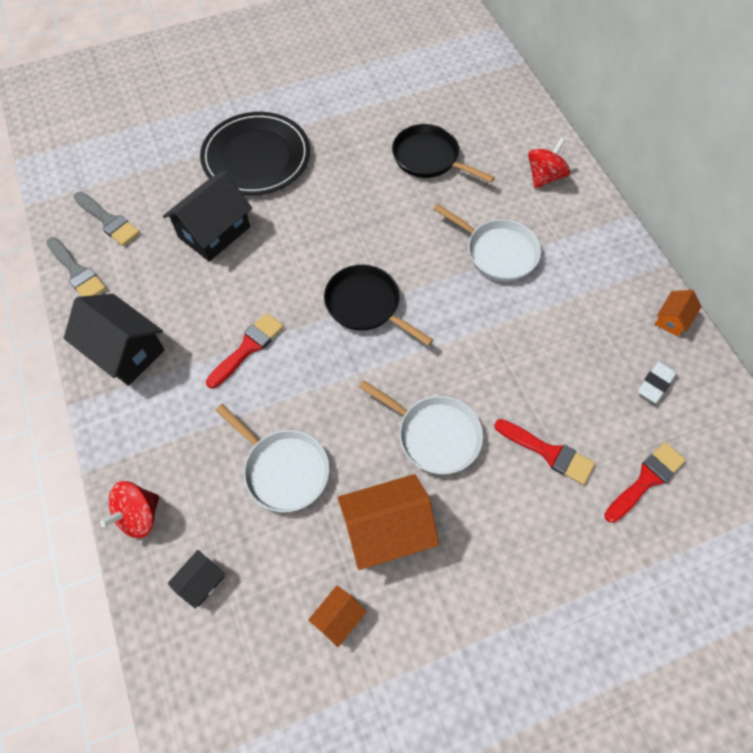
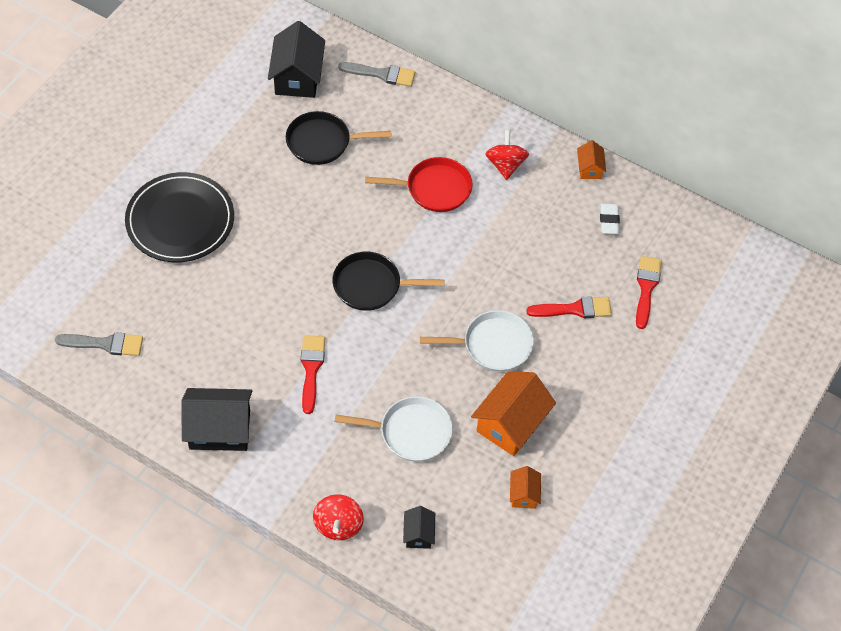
camera: 40 degrees left, 5 degrees down
(77, 272) = (120, 398): grey brush -> grey brush (381, 74)
(214, 232) = (203, 301): black house -> black house (297, 77)
(497, 252) = (434, 189): white pan -> red pan
(544, 176) = (423, 108): red spinning top -> red spinning top (505, 165)

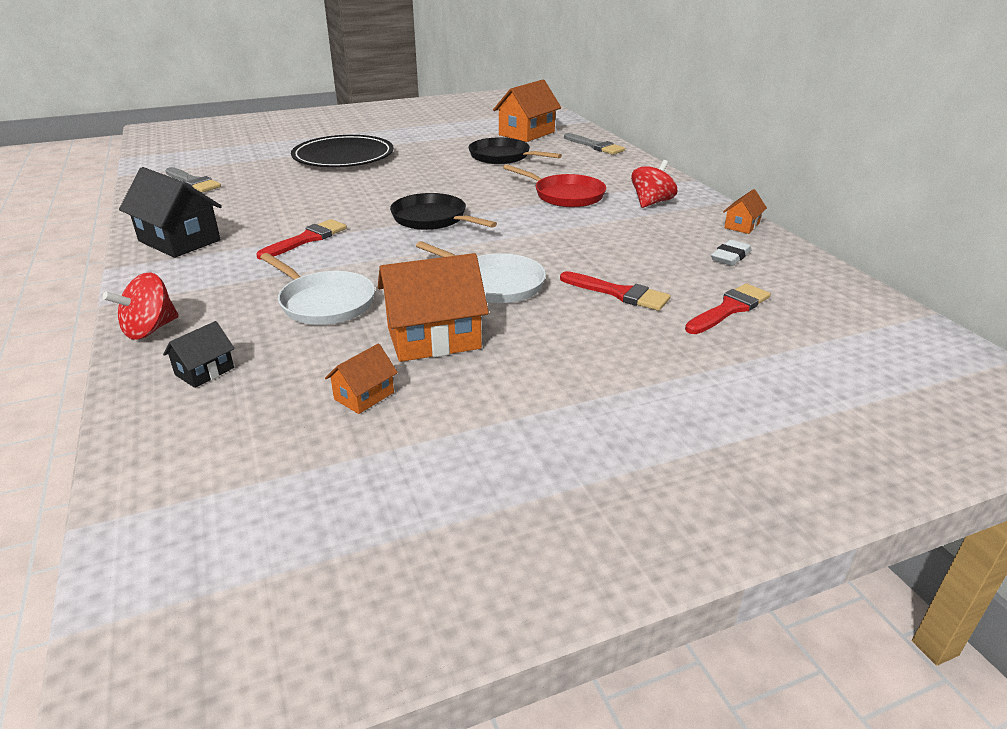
camera: 40 degrees right, 25 degrees down
(297, 77) = (526, 133): black house -> orange house

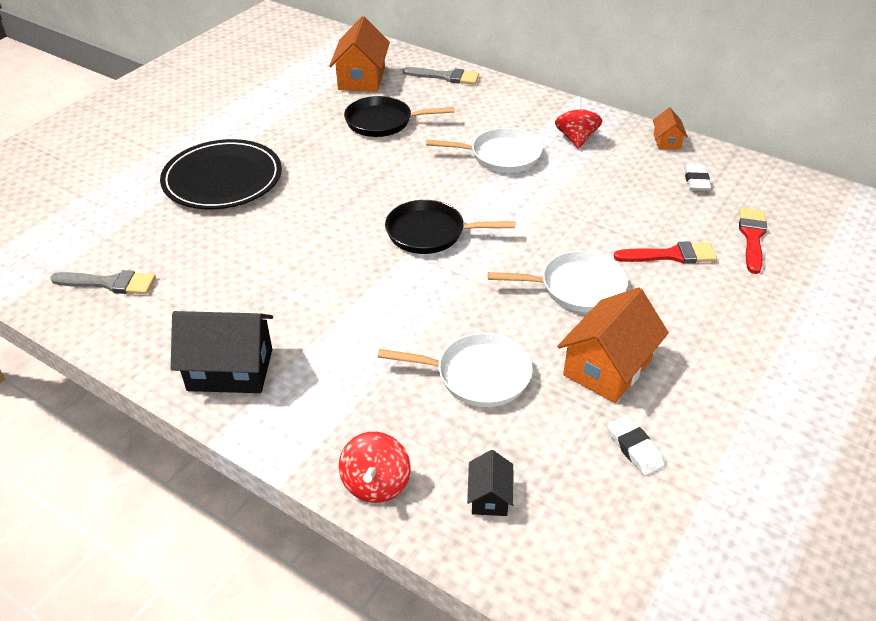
camera: 35 degrees left, 10 degrees up
(307, 239) = (354, 309): red brush -> none
(364, 396) = (634, 448): orange house -> white eraser
(565, 195) = (501, 156): red pan -> white pan

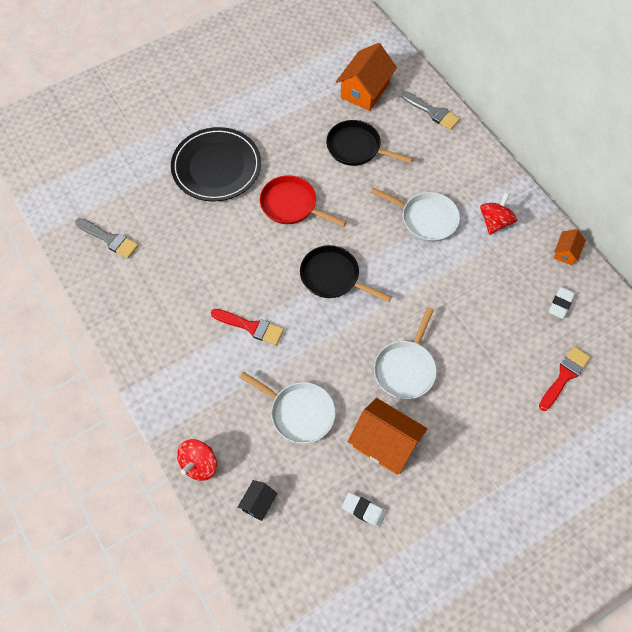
camera: 25 degrees right, 20 degrees up
(230, 369) = (153, 343): black house -> none
(338, 186) = (291, 205): none -> red pan
(576, 287) = (405, 369): white pan -> white pan turned 90 degrees clockwise
(607, 367) = (385, 443): orange house -> orange house turned 60 degrees clockwise
(634, 448) = (363, 510): white eraser -> white eraser turned 60 degrees counterclockwise
(671, 255) = (491, 368): red brush -> red brush (251, 327)

